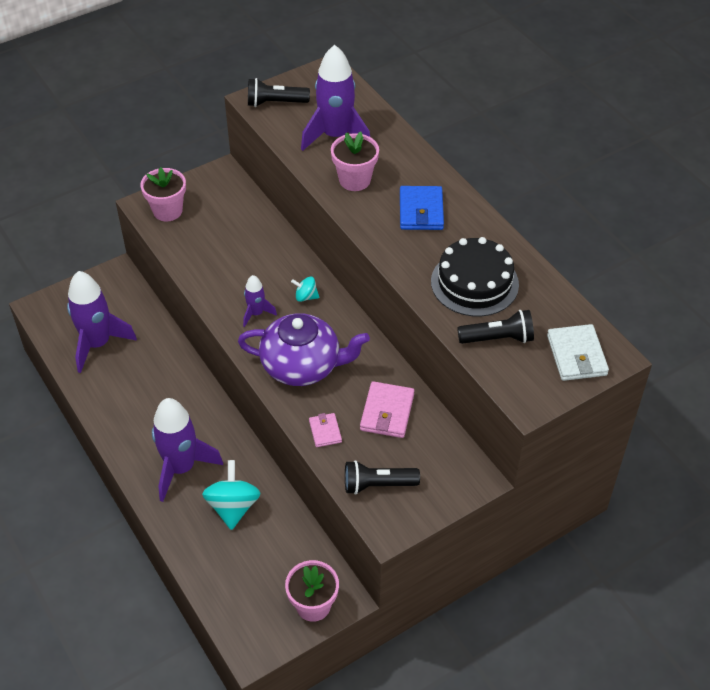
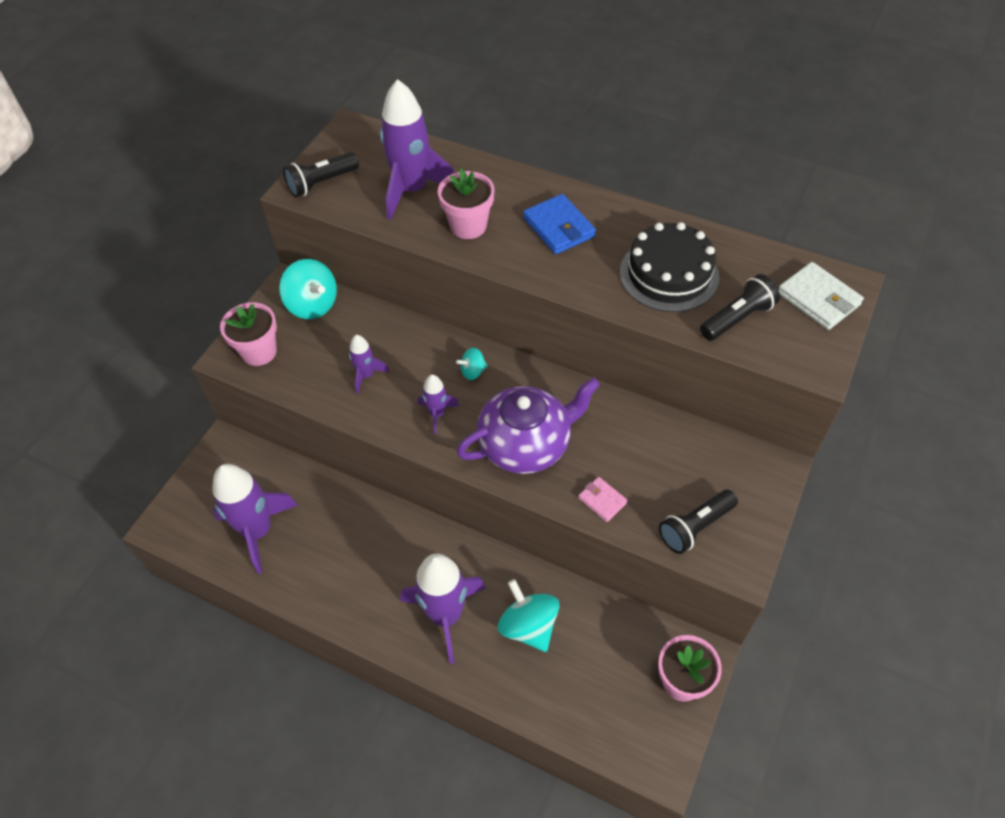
camera: 30 degrees left, 5 degrees up
(228, 262) = (366, 375): none -> purple rocket
(229, 195) = (312, 305): none -> turquoise spinning top
(387, 412) = (644, 448): pink wallet -> none

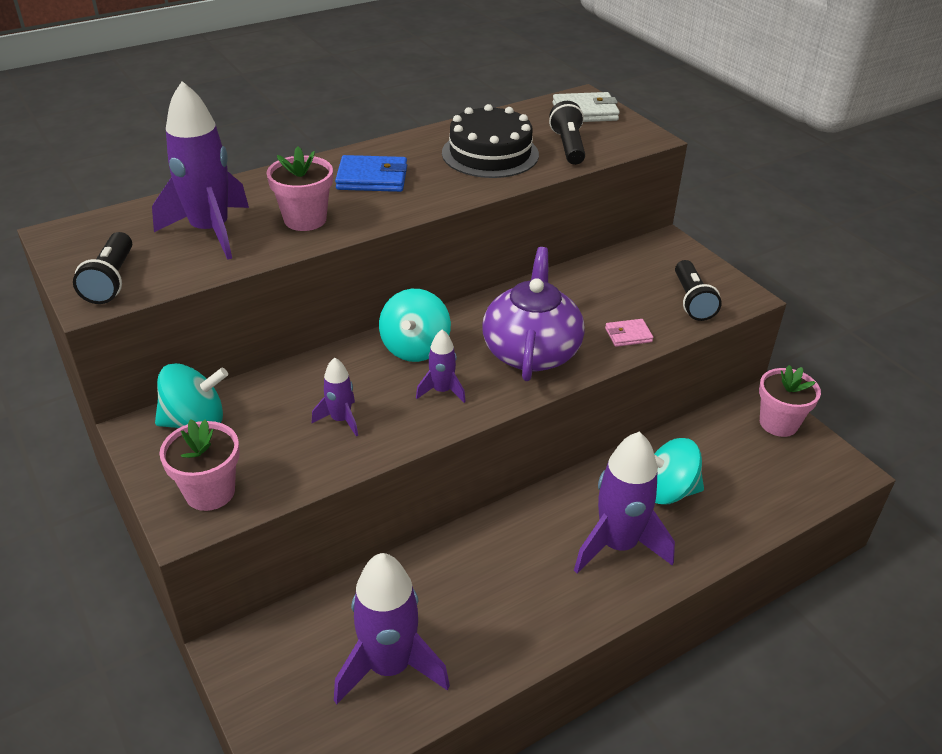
camera: 60 degrees left, 15 degrees down
(473, 371) = (415, 348): turquoise spinning top -> turquoise spinning top, size x1.92

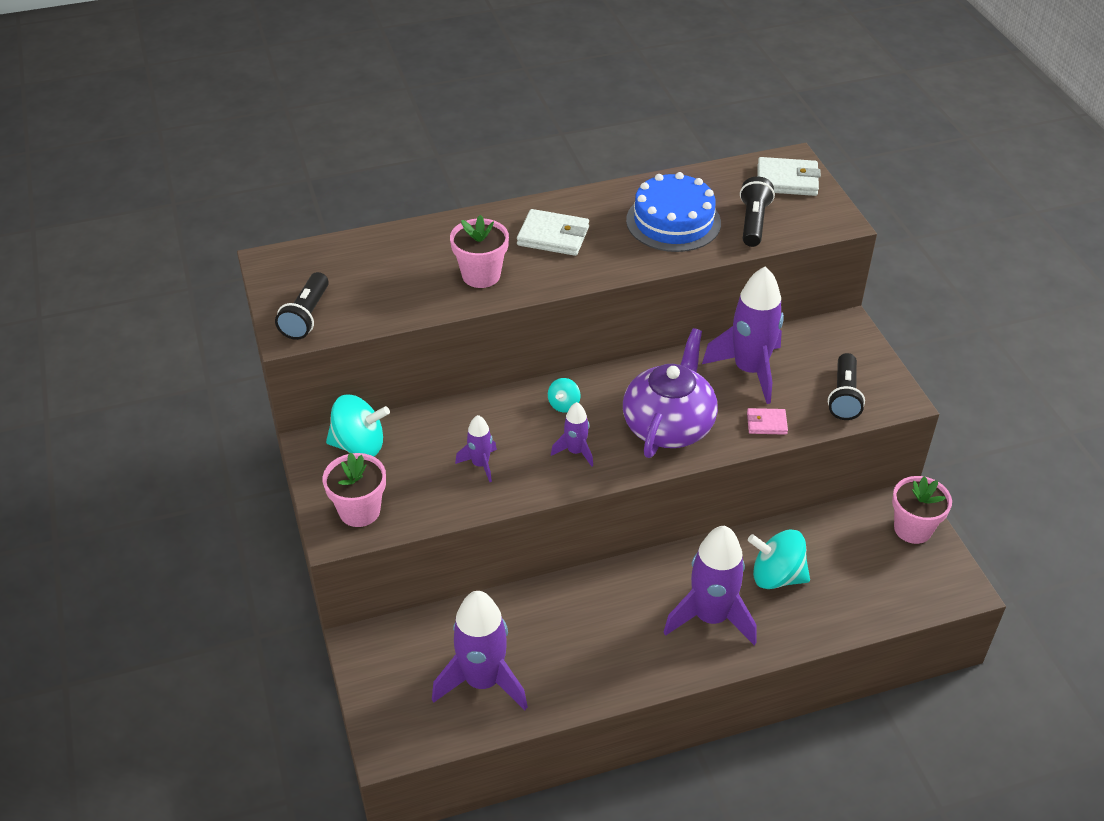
camera: 15 degrees right, 5 degrees up
(210, 231) = (397, 277): purple rocket -> purple rocket (749, 370)
(372, 178) = (553, 236): blue wallet -> white wallet
(415, 348) = (564, 404): turquoise spinning top -> turquoise spinning top, size x0.52
(490, 154) = (673, 221): black cake -> blue cake

